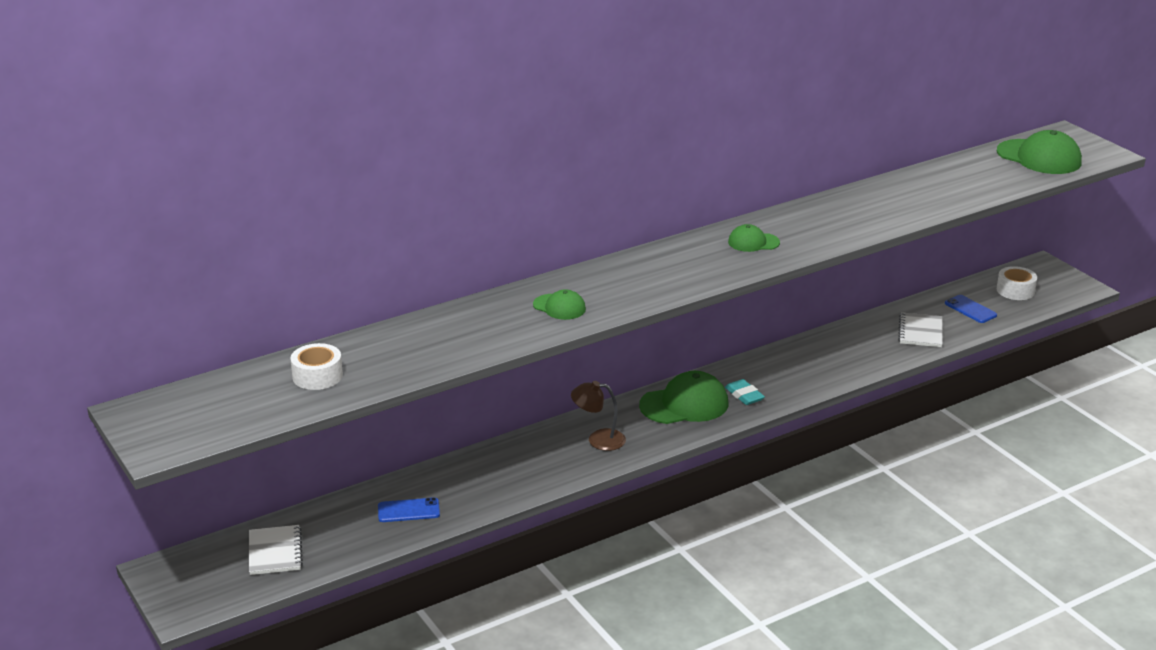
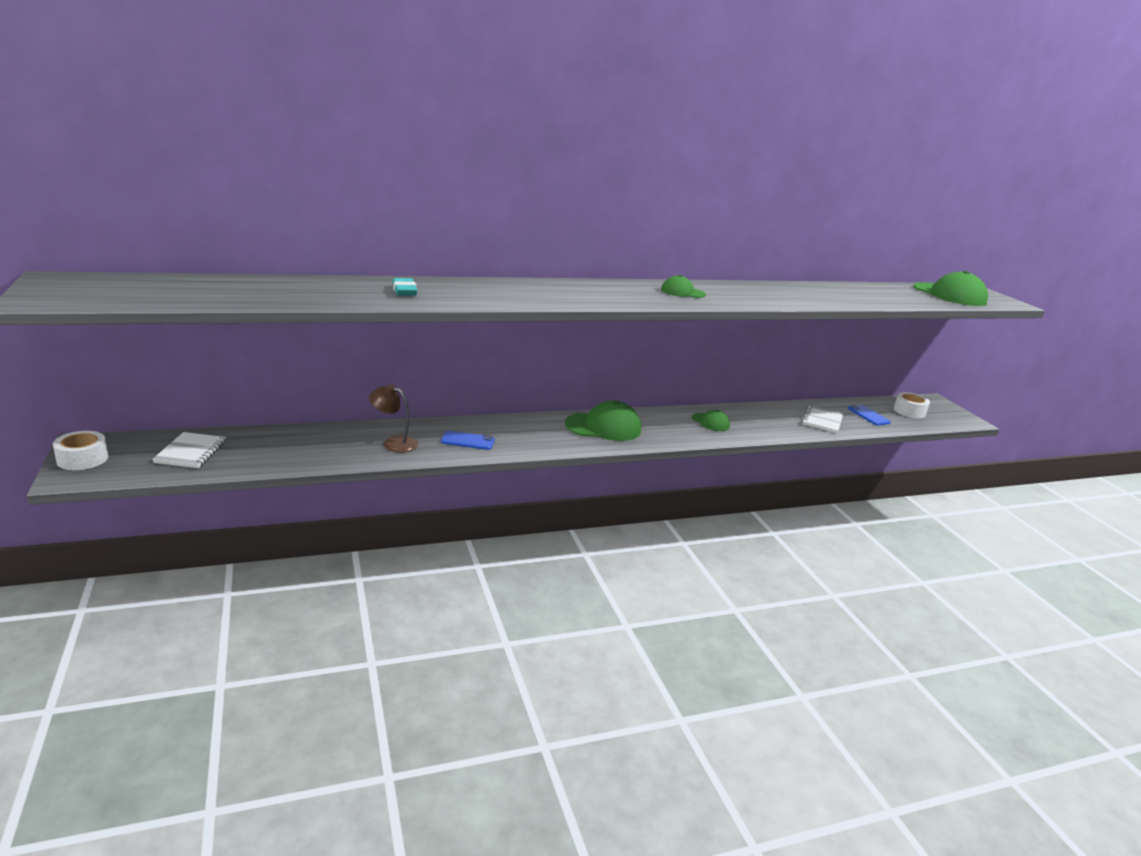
camera: 10 degrees right, 5 degrees down
(317, 376) = (237, 290): white tape -> white tape (82, 459)
(408, 510) = (326, 448): blue phone -> blue phone (468, 441)
(559, 307) = (487, 293): green cap -> green cap (710, 422)
(598, 439) = (518, 434): brown lamp -> brown lamp (394, 442)
(744, 395) = (656, 431): turquoise eraser -> turquoise eraser (404, 291)

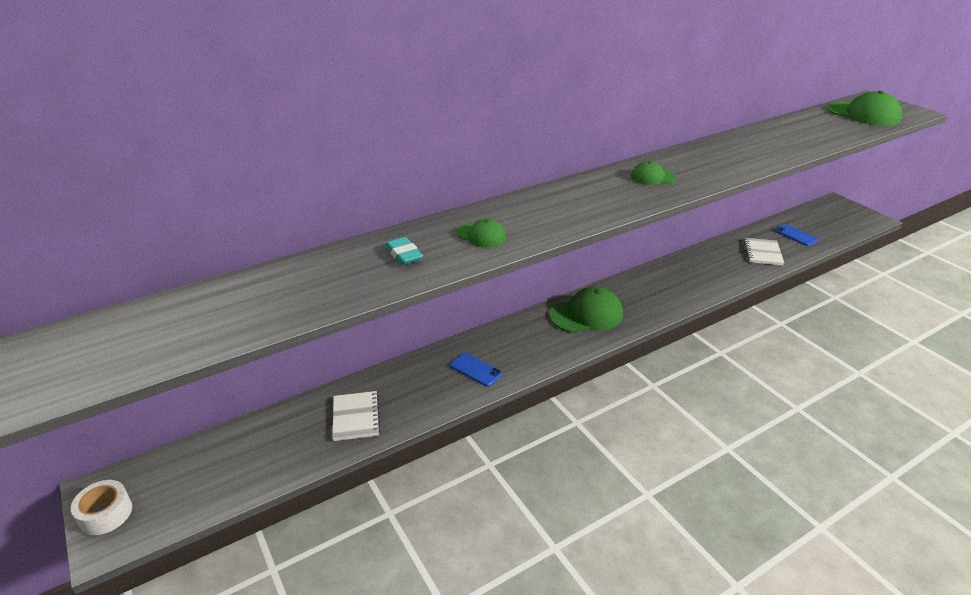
camera: 10 degrees left, 10 degrees up
(191, 452) = (215, 468): white notebook -> white notebook (356, 417)
(394, 442) = (408, 393): brown lamp -> none
(468, 441) = (476, 370): blue phone -> blue phone turned 45 degrees clockwise
(710, 422) = (673, 281): green cap -> green cap (481, 235)
(909, 411) = (824, 221): white tape -> none

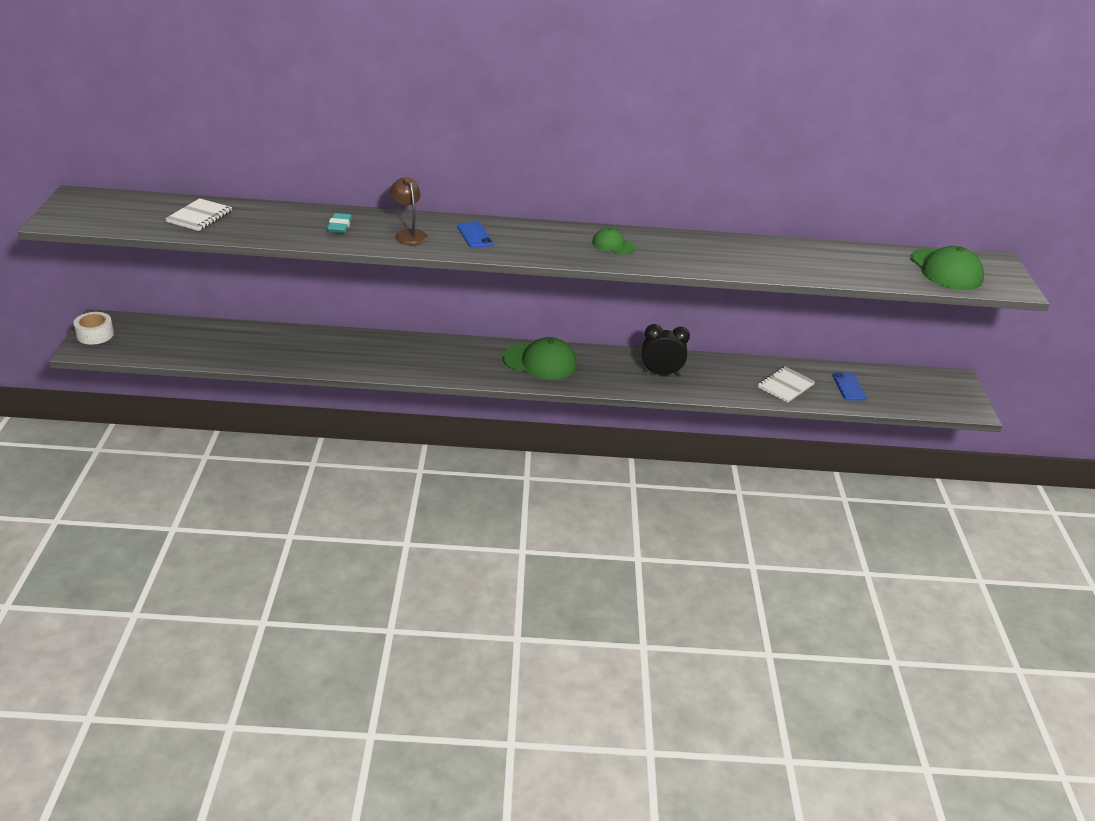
camera: 30 degrees right, 0 degrees up
(356, 417) = (286, 350): white notebook -> white notebook (199, 216)
(476, 370) = (402, 359): blue phone -> blue phone (475, 235)
(481, 235) = (409, 234): green cap -> brown lamp
(679, 281) = (661, 373): none -> black clock

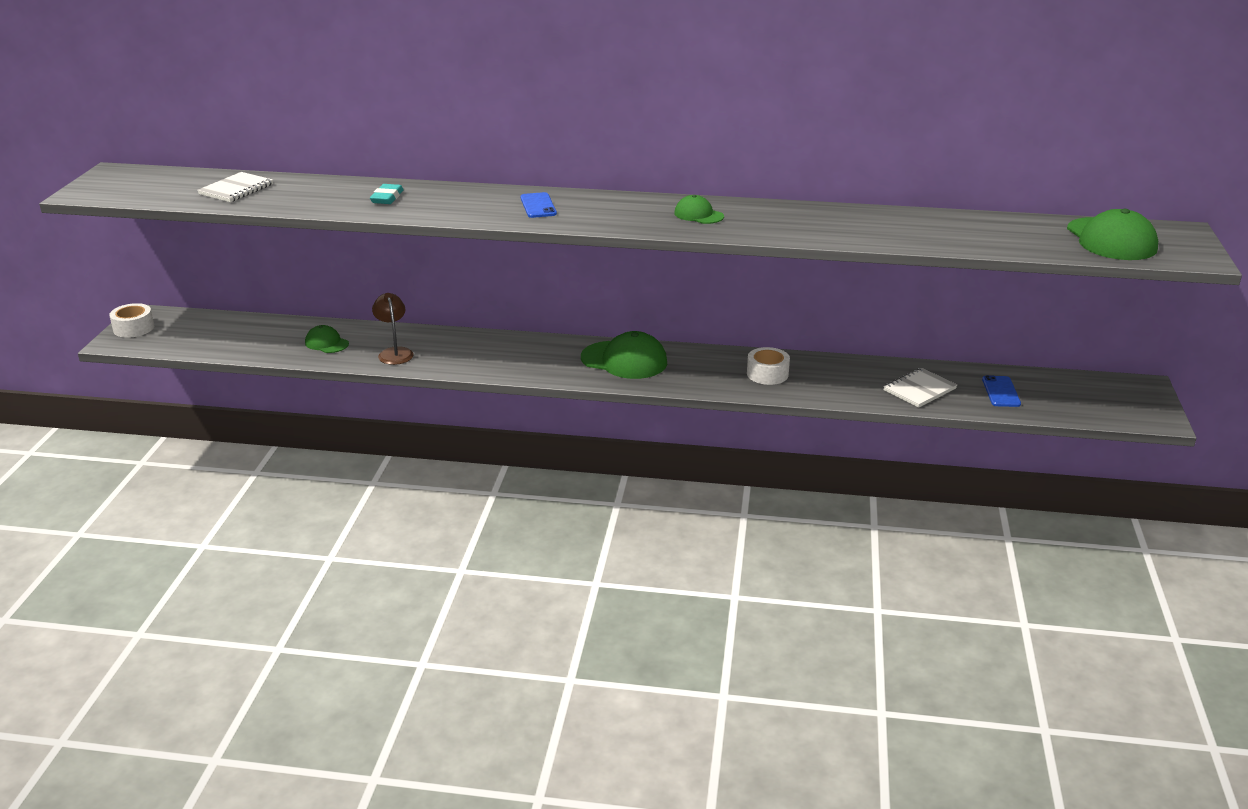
camera: 10 degrees right, 5 degrees down
(277, 348) = (326, 343): none -> green cap
(409, 234) = (462, 205): brown lamp -> brown lamp (394, 352)
(661, 373) = (767, 374): black clock -> white tape

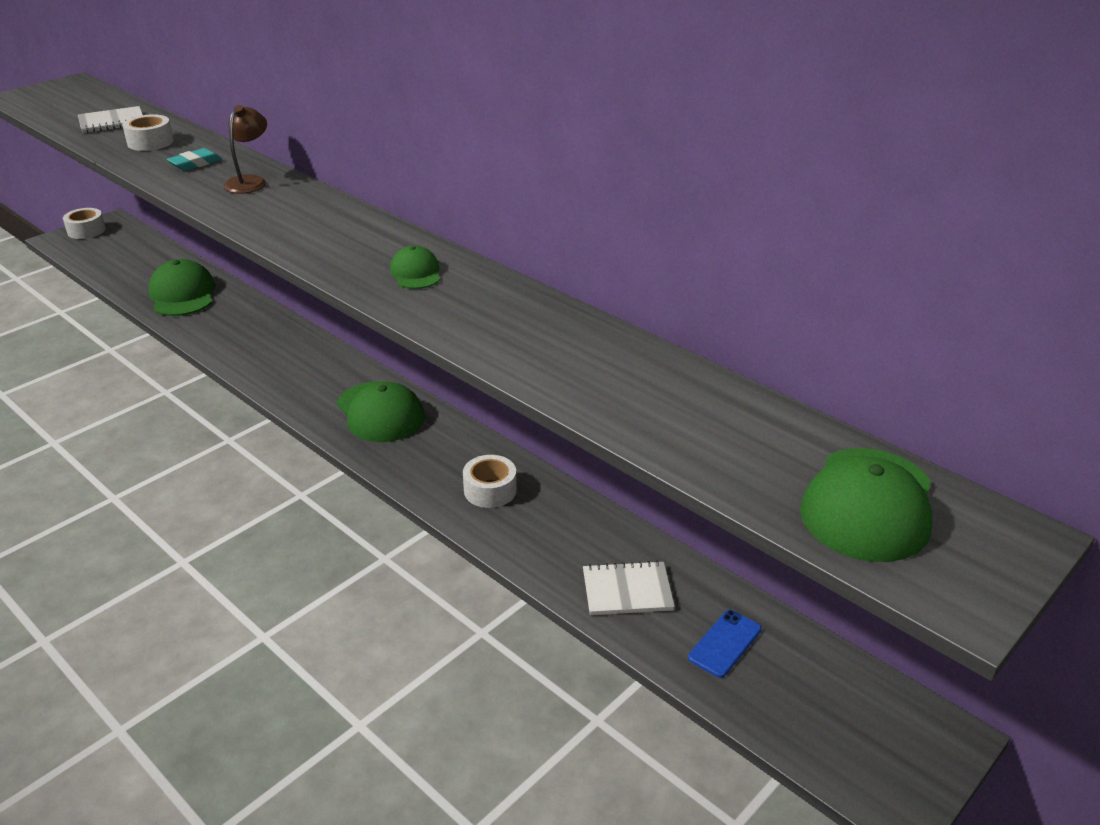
camera: 35 degrees right, 5 degrees up
(310, 194) = (150, 142): none -> white tape
(326, 343) = (182, 294): green cap -> green cap, size x1.82
(394, 352) = (214, 324): brown lamp -> brown lamp (250, 181)
(538, 206) = (293, 211): blue phone -> none

